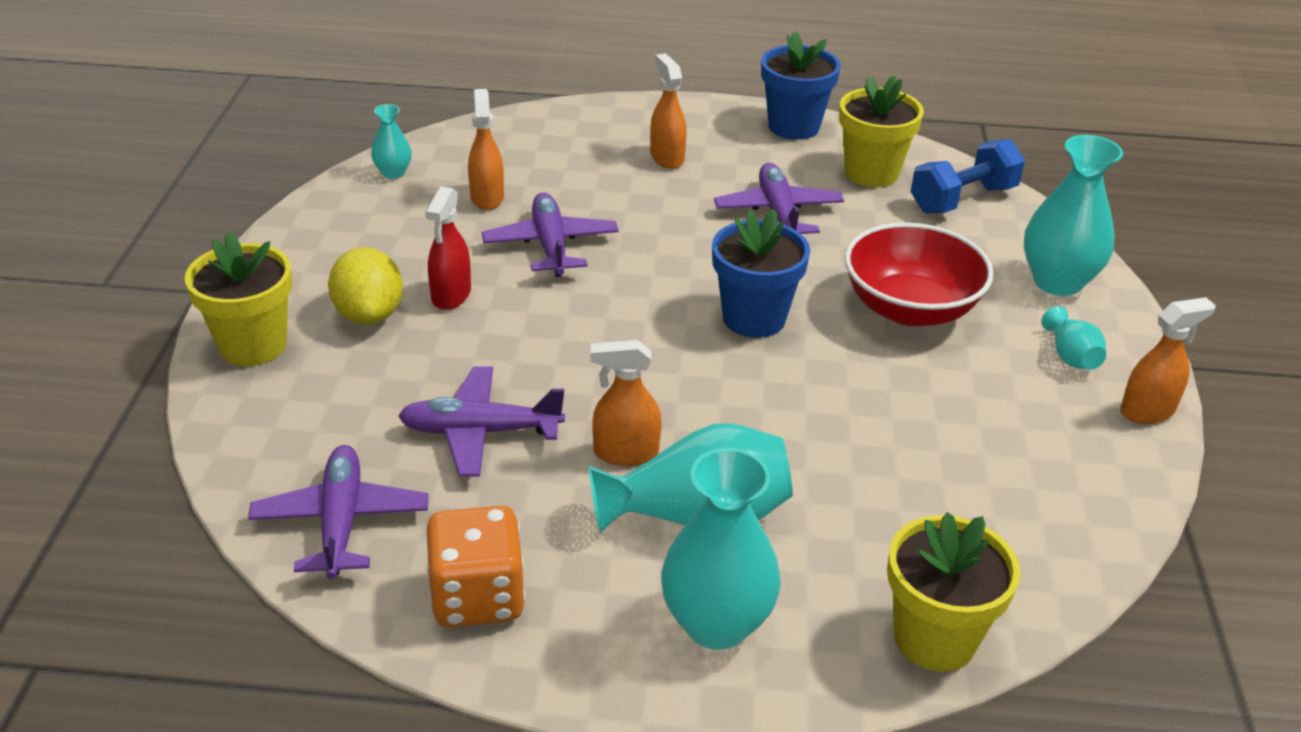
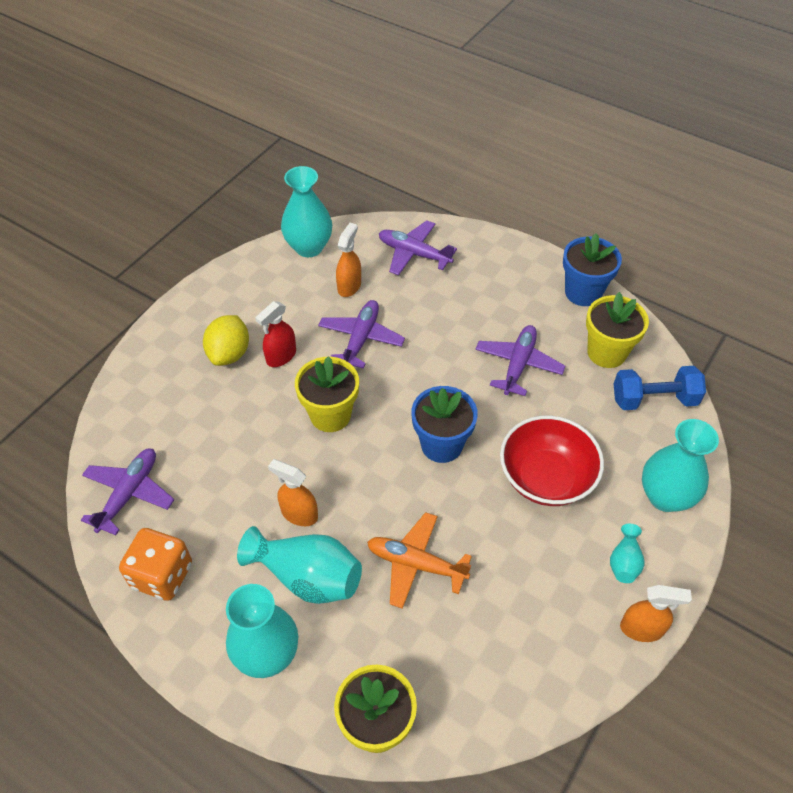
camera: 30 degrees right, 15 degrees up
(253, 345) = (159, 352): yellow flower pot -> yellow flower pot (330, 415)
(393, 173) = (309, 247): turquoise vase -> turquoise vase, size x1.97
(480, 431) = (233, 464): purple plane -> purple plane (414, 253)
(667, 157) = (480, 291): orange spray bottle -> none
(830, 448) = (416, 564): none -> orange plane

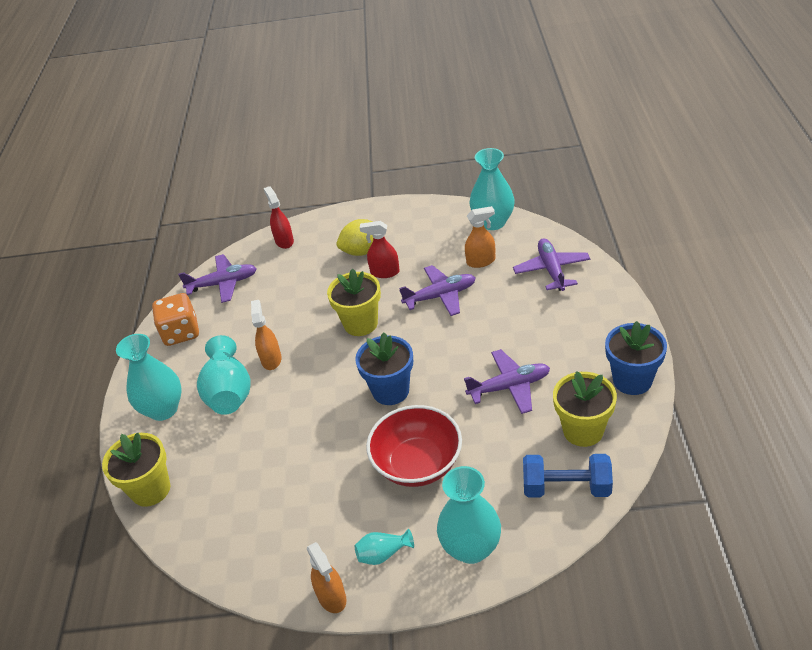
camera: 60 degrees right, 10 degrees down
(130, 404) = (284, 241): none -> red spray bottle
(416, 564) = (281, 437): orange plane -> none
(654, 399) = (566, 488): blue dumbbell -> blue dumbbell turned 45 degrees counterclockwise

